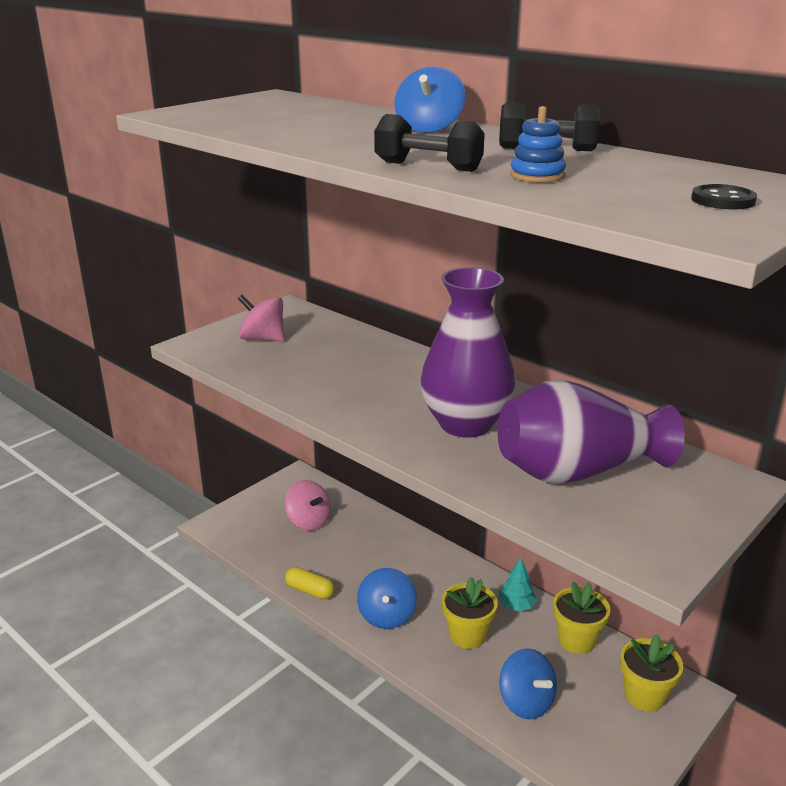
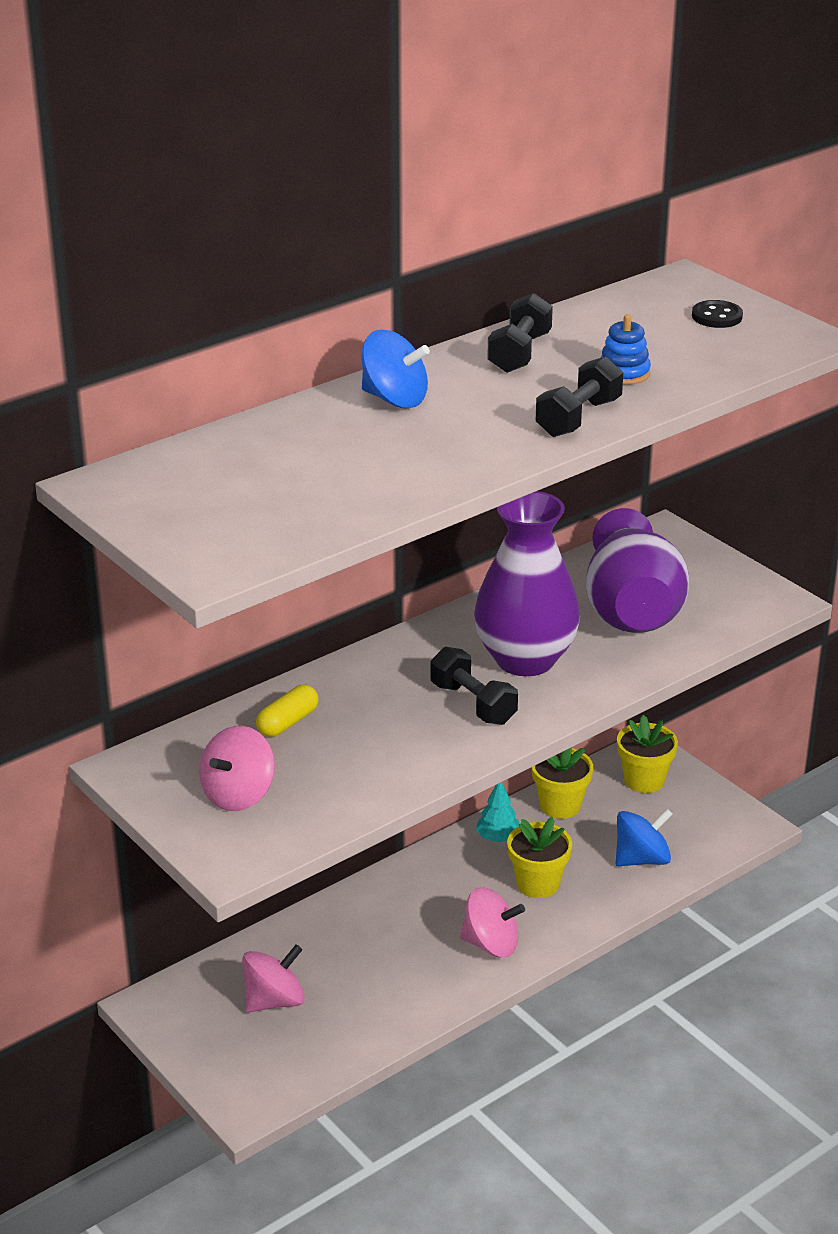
camera: 80 degrees left, 5 degrees up
(310, 591) = (428, 1009): yellow capsule -> yellow capsule (288, 722)
(386, 616) = (491, 944): blue spinning top -> pink spinning top
(392, 407) = (473, 703): none -> black dumbbell

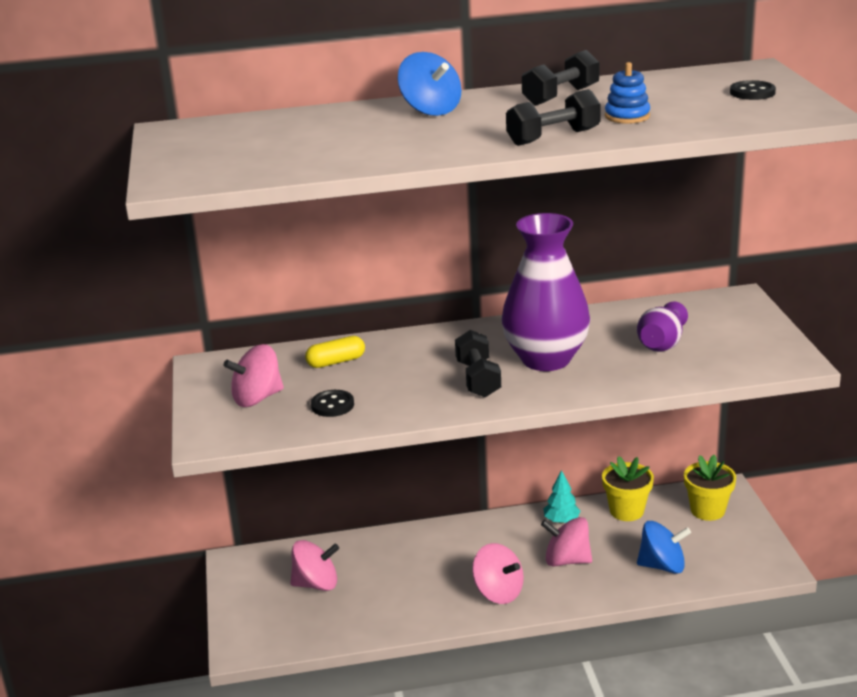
camera: 30 degrees right, 5 degrees down
(338, 780) = (332, 405): none -> black button
(537, 884) = (567, 560): yellow flower pot -> pink spinning top
(631, 610) = (662, 343): purple vase -> purple vase, size x0.52

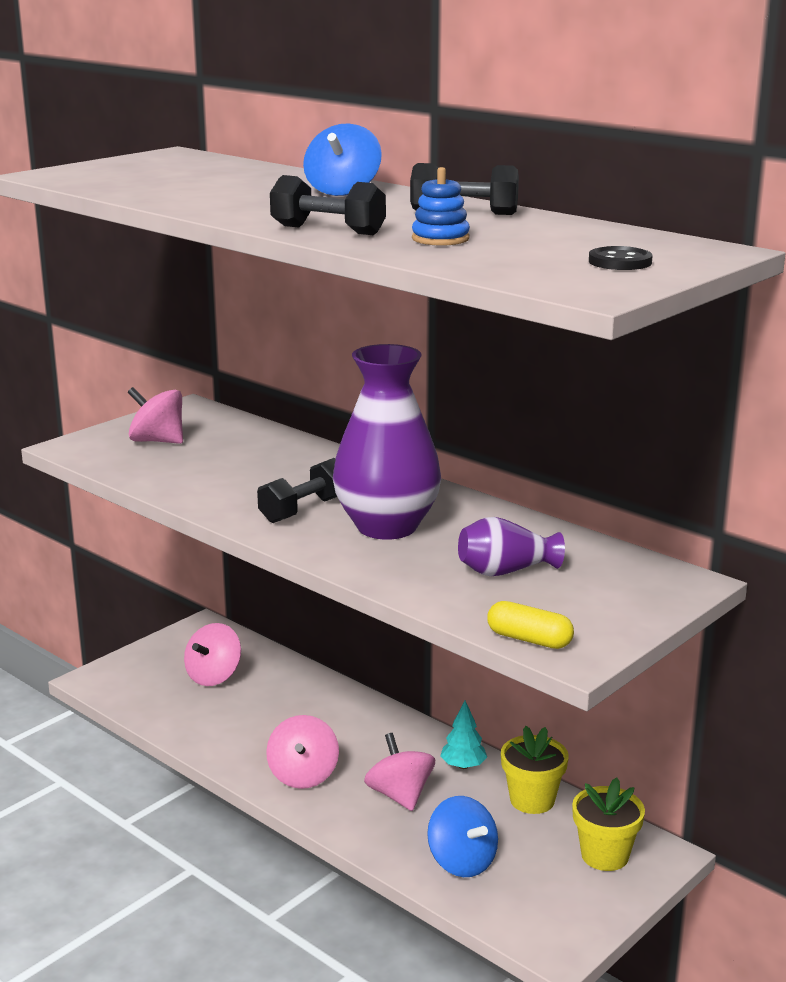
camera: 50 degrees right, 5 degrees down
(316, 584) = (213, 676): pink spinning top -> pink spinning top turned 75 degrees clockwise
(332, 405) = (179, 470): black button -> none
(336, 362) = (258, 447): yellow capsule -> yellow capsule (529, 639)

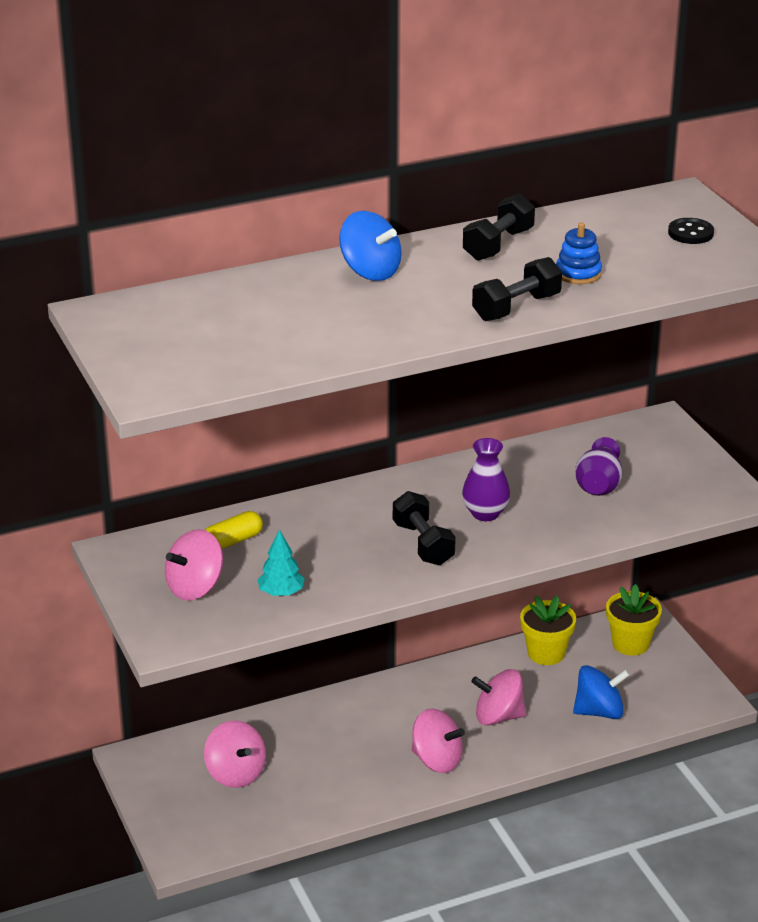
camera: 65 degrees left, 10 degrees up
(387, 526) = (485, 513): purple vase -> purple vase, size x0.52
(463, 766) = (479, 672): turquoise tree -> turquoise tree (281, 593)
(529, 639) = (706, 506): yellow capsule -> yellow capsule (232, 541)

